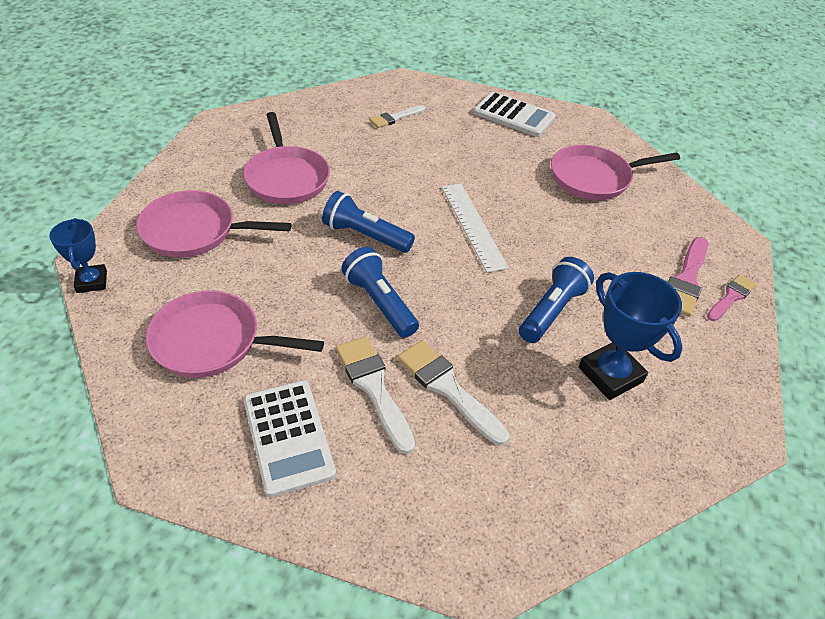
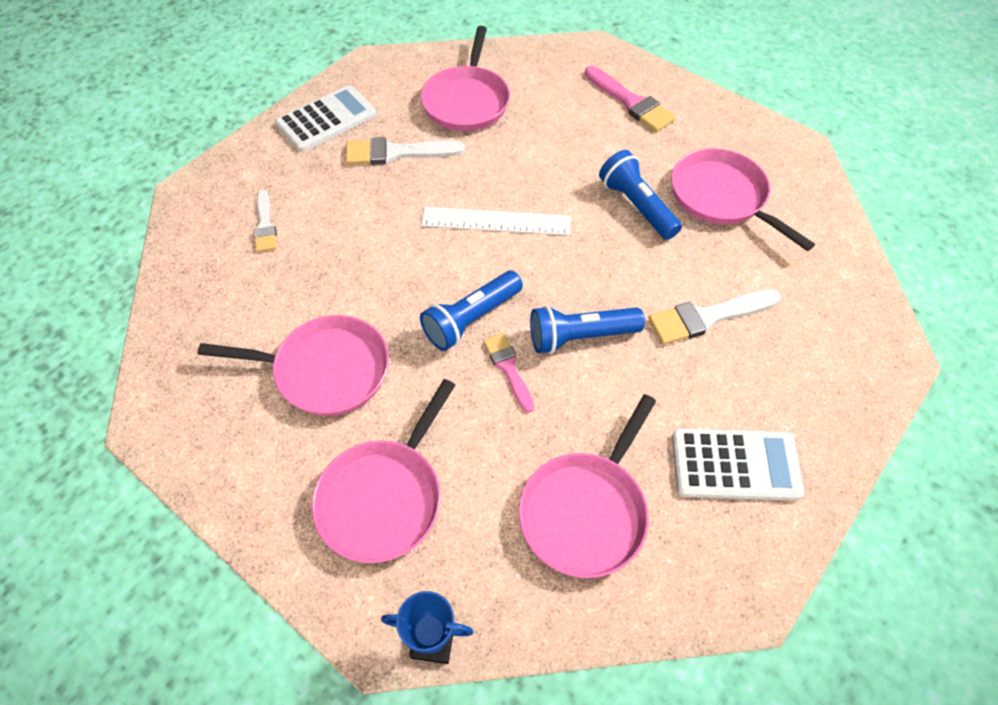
camera: 65 degrees left, 10 degrees up
(374, 388) = (692, 375): white brush -> white brush (397, 153)
(610, 374) = (722, 197): blue trophy -> pink pan
(731, 297) = (660, 85): pink brush -> pink brush (508, 368)

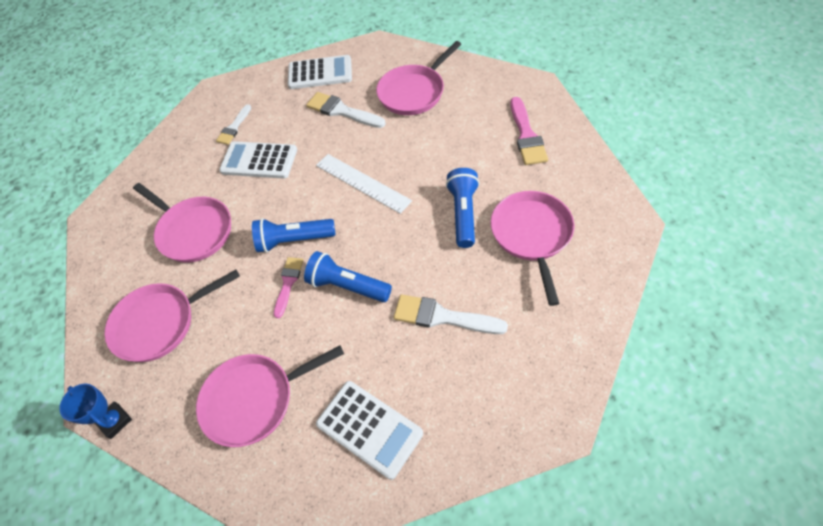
camera: 40 degrees right, 0 degrees up
(339, 250) = (259, 161): none -> white calculator

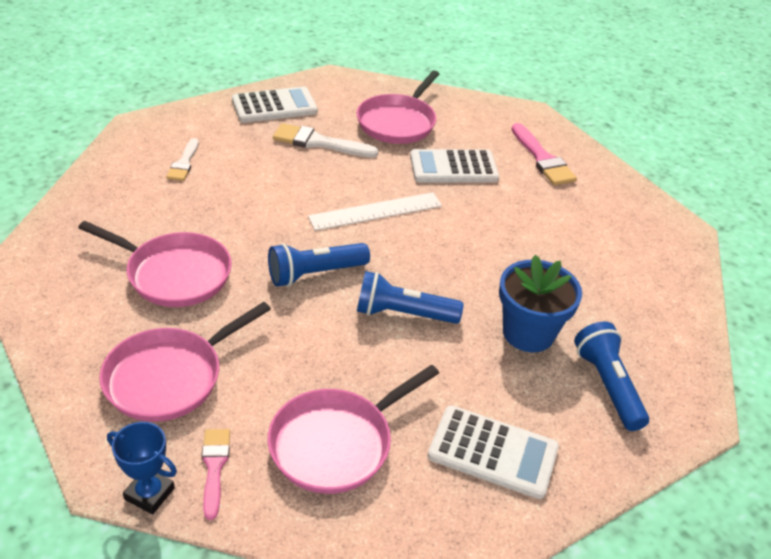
camera: 25 degrees left, 15 degrees down
(259, 161) = (233, 196): white calculator -> white calculator (453, 167)
(288, 283) = (327, 318): pink brush -> pink brush (214, 467)
(362, 182) = (375, 211): white ruler -> white ruler turned 45 degrees counterclockwise
(443, 317) = (528, 333): white brush -> blue flower pot
(463, 213) = (506, 234): blue flashlight -> blue flashlight (607, 385)
(532, 235) = (589, 249): pink pan -> none

